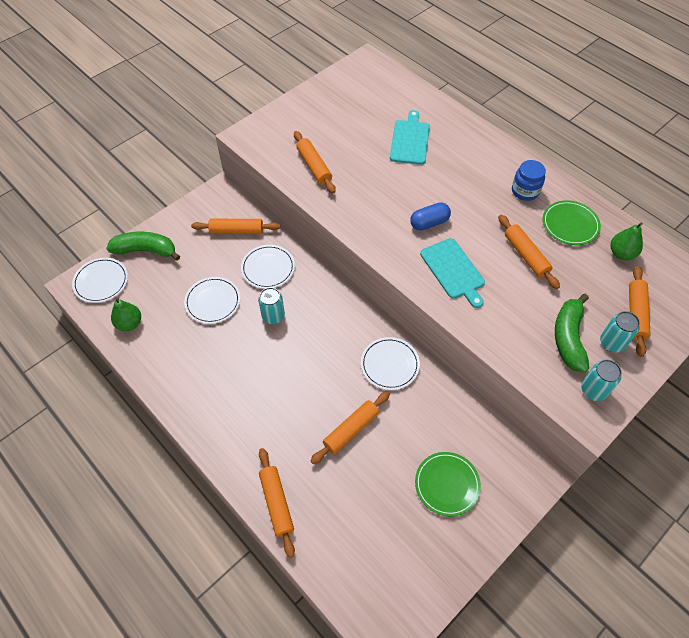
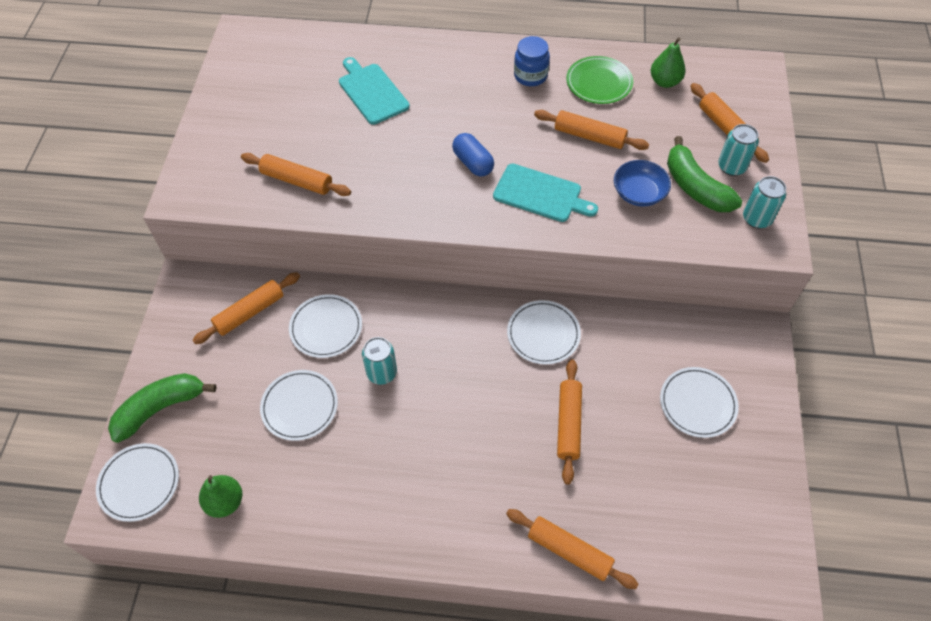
camera: 40 degrees left, 0 degrees up
(429, 223) = (473, 163): blue capsule -> blue capsule turned 60 degrees counterclockwise
(447, 484) = (697, 403): green plate -> white plate
(522, 314) = (639, 193): none -> blue bowl

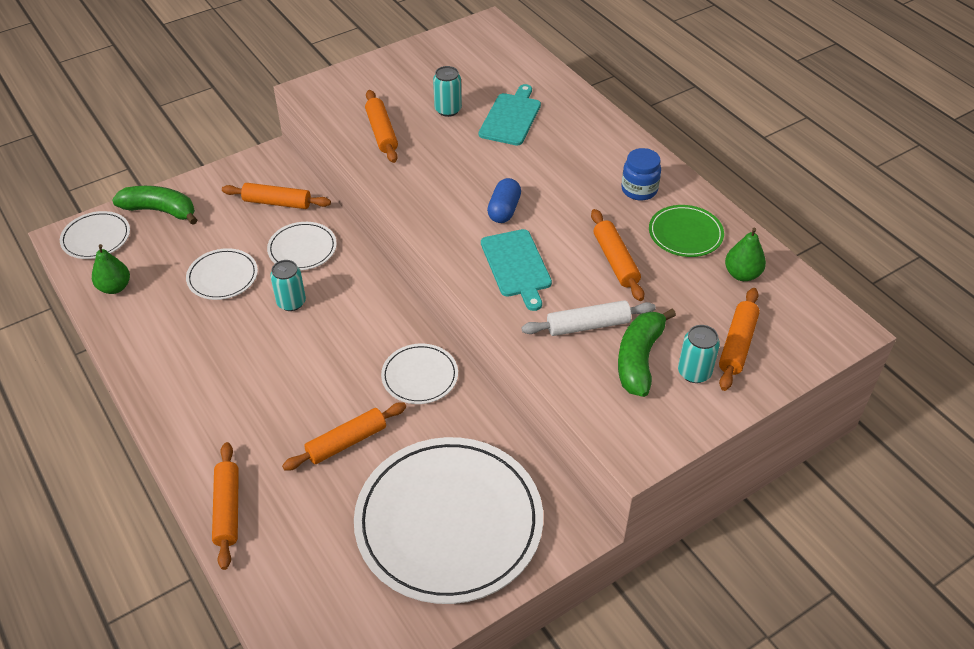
camera: 50 degrees right, 10 degrees down
(639, 193) = (588, 325): blue bowl -> white rolling pin
(697, 403) = (449, 522): white plate -> white plate, size x2.19
(757, 218) = (651, 421): turquoise can -> turquoise can (448, 110)

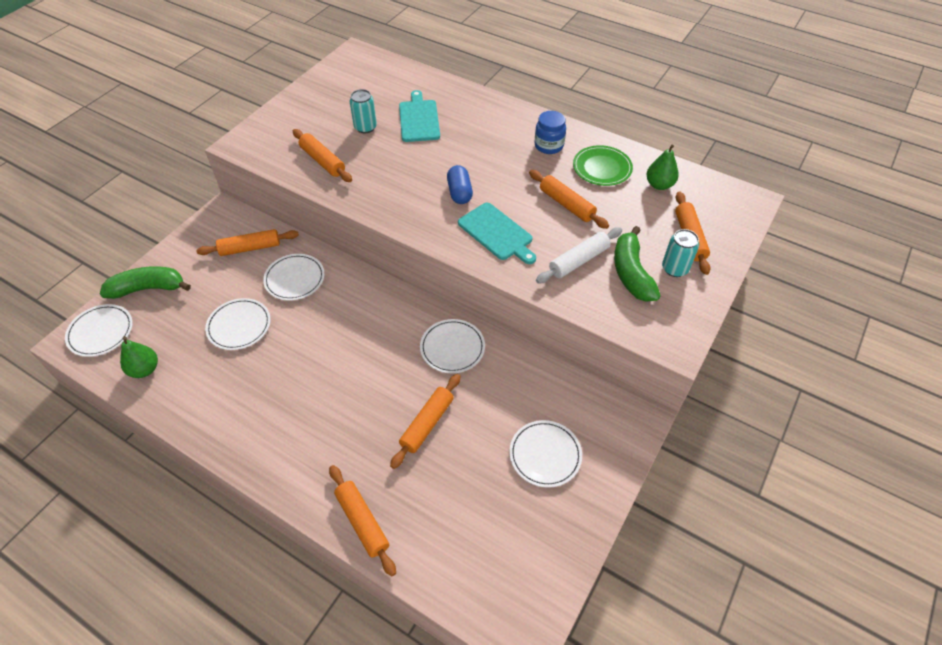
camera: 25 degrees left, 5 degrees up
(291, 302) = (312, 326): turquoise can -> none
(449, 522) = (545, 455): white plate -> white plate, size x0.46

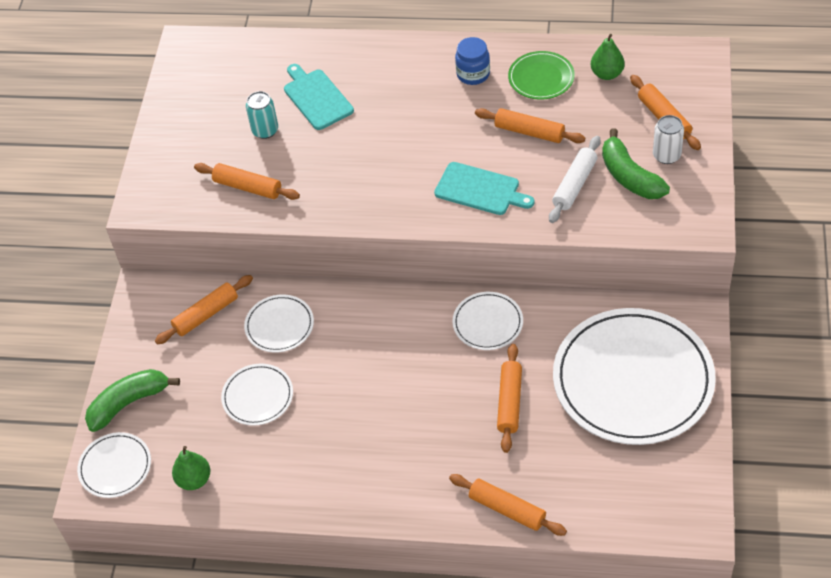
camera: 20 degrees left, 0 degrees up
(459, 193) = (415, 163): blue capsule -> none
(545, 455) = (633, 380): white plate -> white plate, size x2.19
(674, 268) = (666, 155): turquoise can -> white can

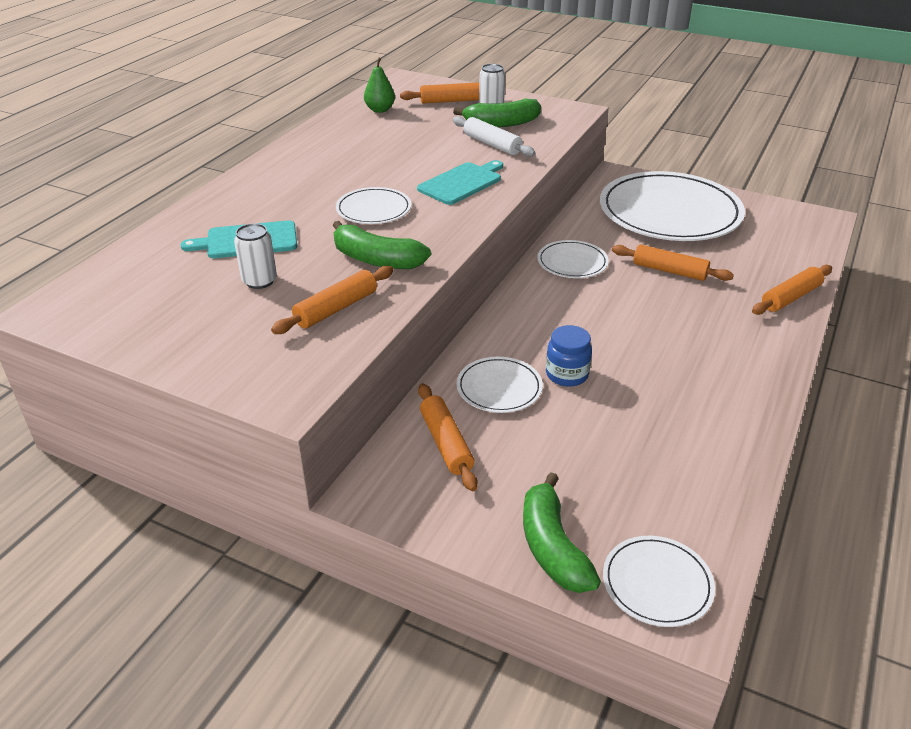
camera: 75 degrees left, 15 degrees down
(194, 480) = (701, 505): green pear -> none
(257, 396) = (594, 425): white plate -> white plate (373, 209)
(265, 130) = (259, 281): turquoise can -> white can
(323, 183) = (376, 259): none -> green banana
(473, 74) = (314, 159): blue jar -> blue jar (567, 374)
(529, 132) = (413, 150): orange rolling pin -> none
(541, 78) = (354, 133): green plate -> none

